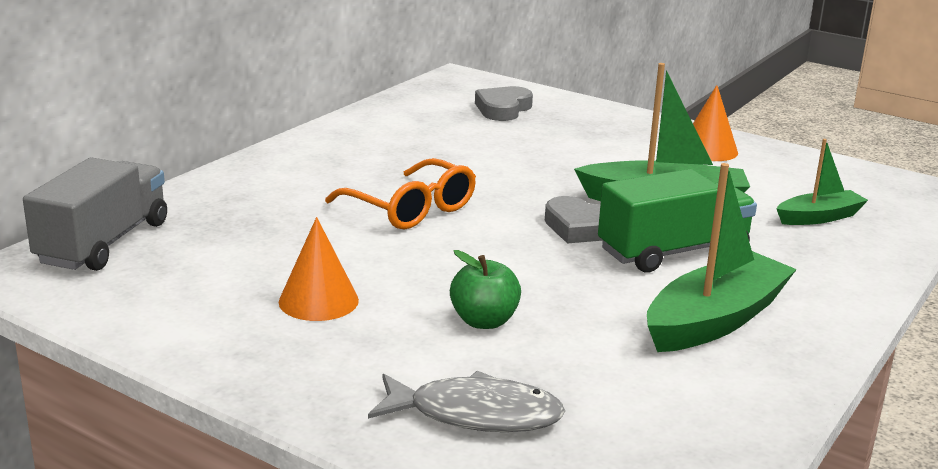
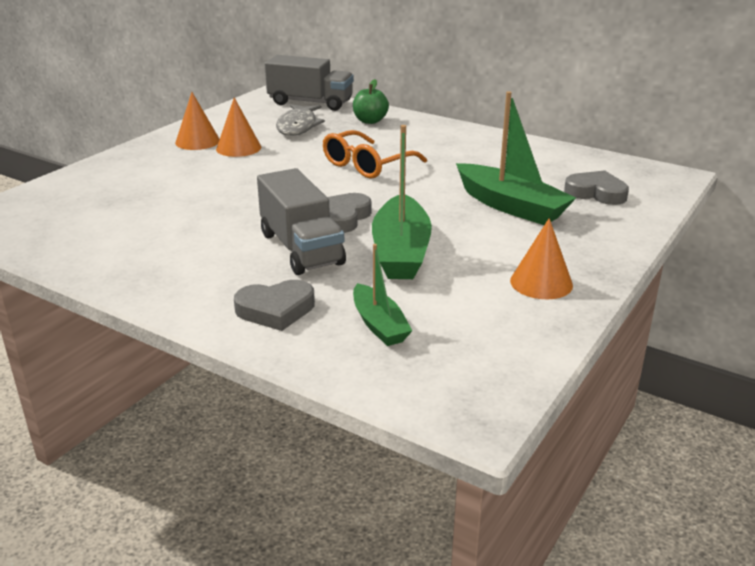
camera: 90 degrees right, 5 degrees up
(274, 340) = (197, 141): none -> orange cone
(475, 414) = (107, 185): grey fish -> grey fish (298, 126)
(484, 321) = (206, 186): green apple -> green apple (370, 121)
(673, 252) = (301, 249): green truck -> grey truck
(715, 320) = (189, 256): green boat -> green boat (511, 206)
(818, 264) = (276, 310): none -> grey heart

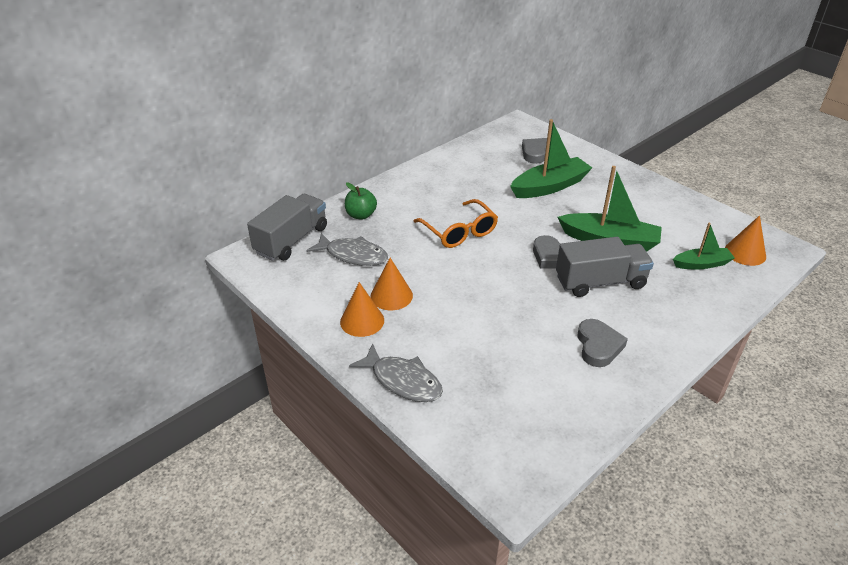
camera: 75 degrees left, 10 degrees up
(115, 165) = (403, 381): none -> grey fish
(276, 310) = (685, 302): grey heart -> grey heart (598, 346)
(541, 283) = (653, 199): orange cone -> orange cone (745, 253)

